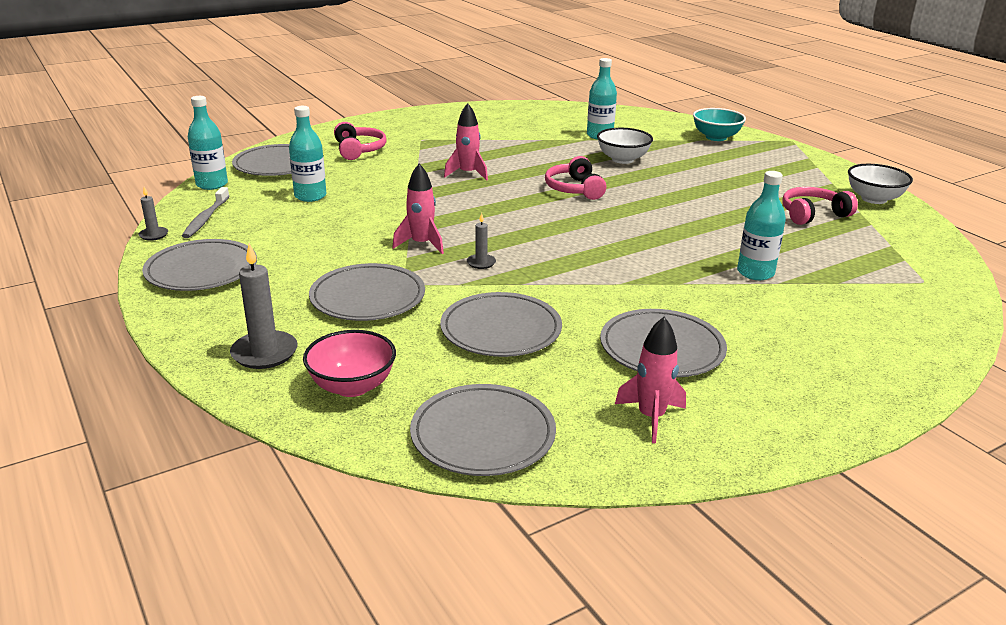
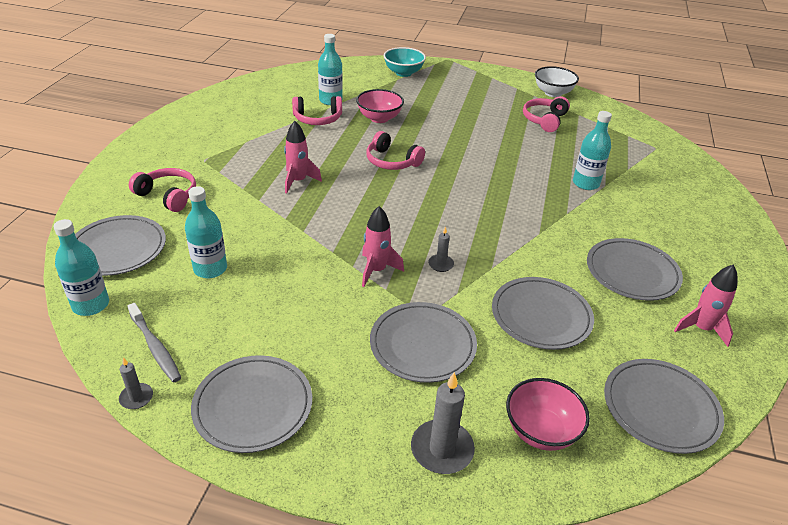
camera: 45 degrees left, 10 degrees up
(563, 143) = (317, 119): none -> pink headphones
(622, 159) = (379, 118): white bowl -> pink bowl

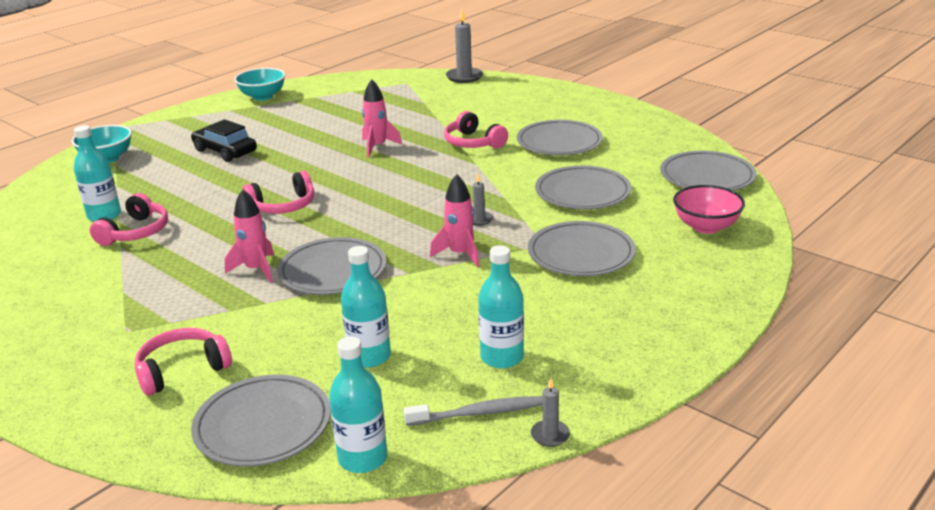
camera: 60 degrees left, 10 degrees down
(253, 406) = (605, 360): grey plate -> grey plate (333, 271)
(379, 118) = (187, 194): pink bowl -> none
(442, 449) = (704, 273): grey candle -> grey candle (464, 77)
(452, 109) = (225, 151): none -> black car
(544, 120) = (305, 113): pink headphones -> pink headphones (473, 143)
(553, 93) = (262, 96): white bowl -> turquoise bowl
(585, 183) = (426, 125): turquoise bottle -> turquoise bottle (502, 357)
(701, 328) = (639, 138): pink rocket -> pink rocket (377, 147)

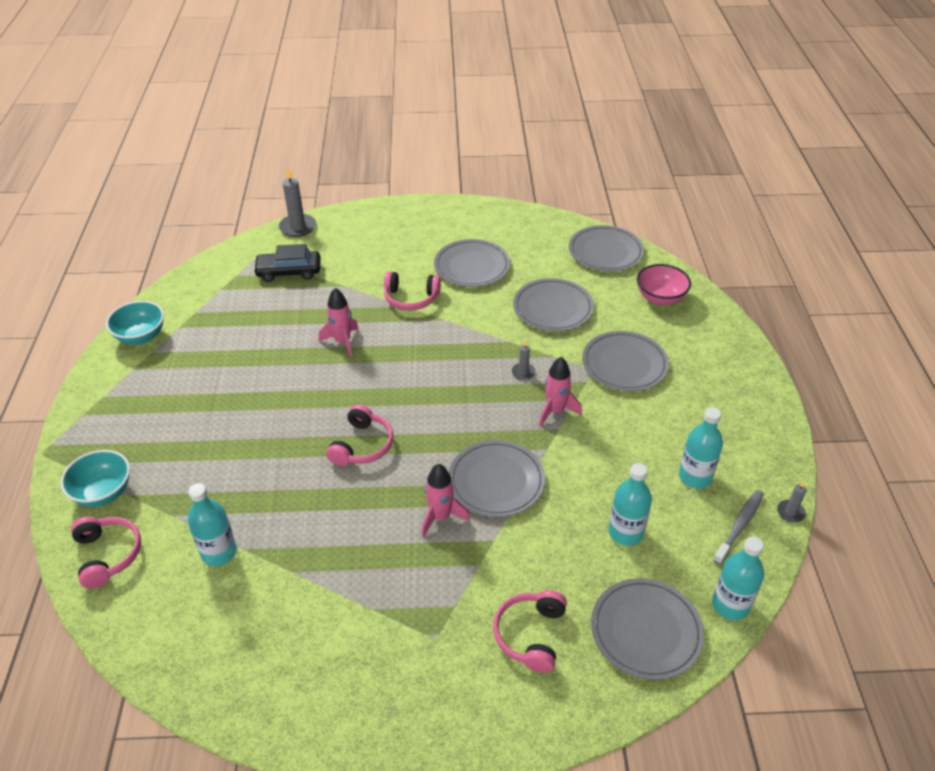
camera: 45 degrees left, 15 degrees up
(136, 232) = (280, 549): pink headphones -> pink headphones (108, 555)
(225, 151) = (212, 418): black car -> black car (289, 272)

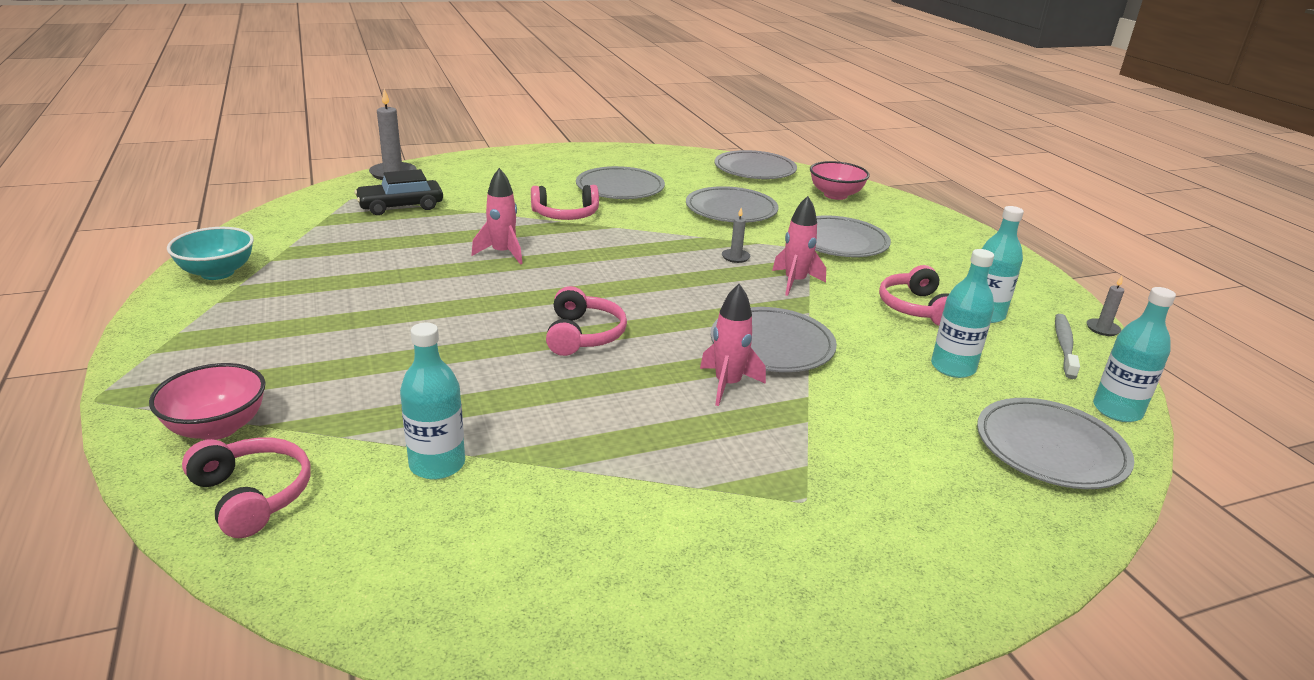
camera: 20 degrees left, 15 degrees down
(103, 492) = (217, 427): turquoise bowl -> pink bowl
(530, 635) = (923, 476): pink headphones -> pink headphones (916, 308)

